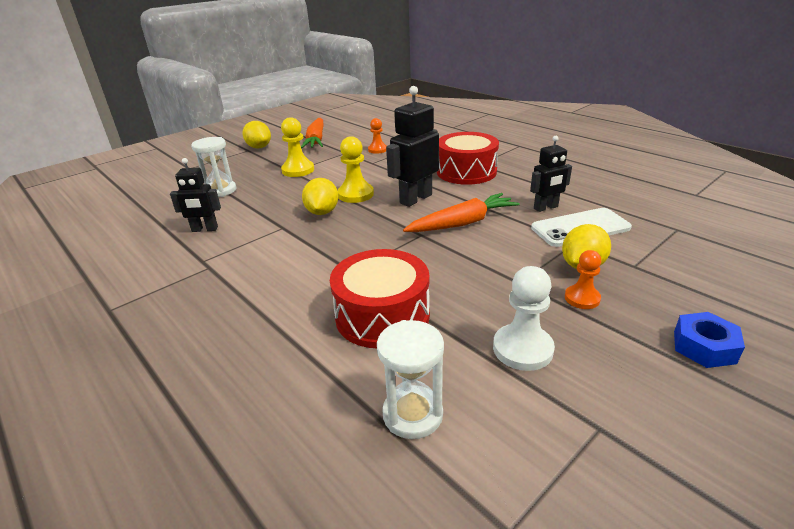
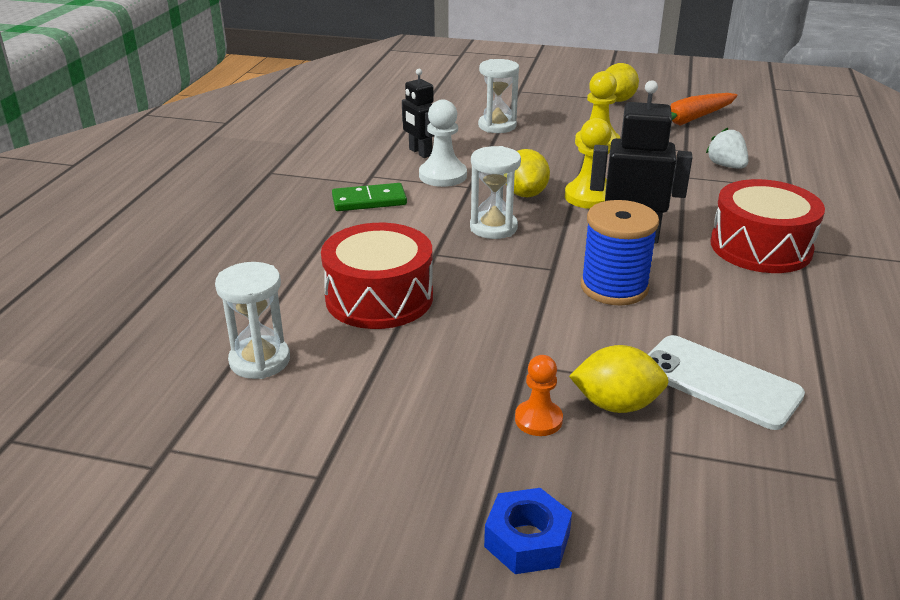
camera: 55 degrees right, 0 degrees up
(238, 274) = (369, 200): none -> green domino
(322, 212) = (525, 194): yellow lemon -> yellow lemon turned 60 degrees counterclockwise
(348, 237) = (493, 228): none -> white hourglass
(377, 150) = (726, 166): orange pawn -> white strawberry
(463, 223) = (614, 287): orange carrot -> blue spool
(522, 349) = (401, 398): white pawn -> white pawn (442, 176)
(546, 208) = (741, 339): black robot -> none

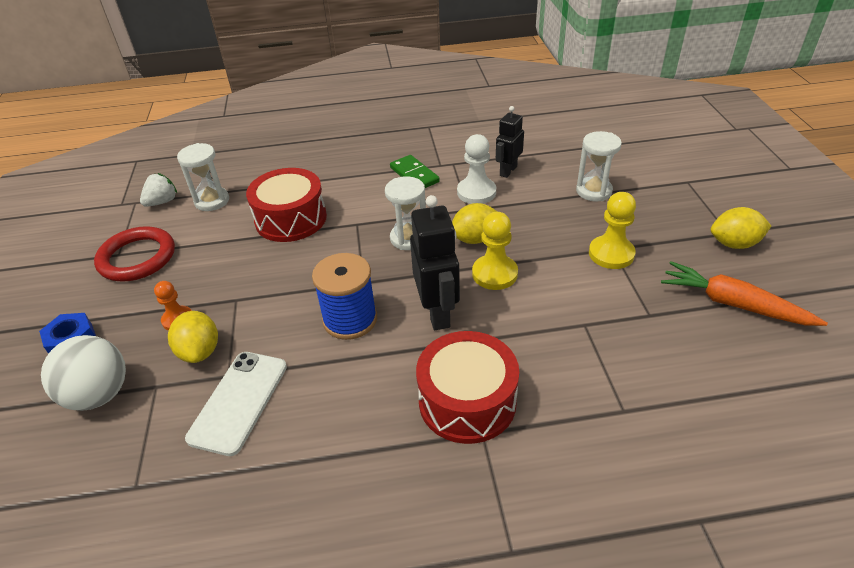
camera: 70 degrees right, 10 degrees up
(350, 454) = (137, 258): none -> red ring
(666, 509) = (99, 395): none -> white ball
(726, 166) = (636, 351): white strawberry -> white strawberry (162, 202)

